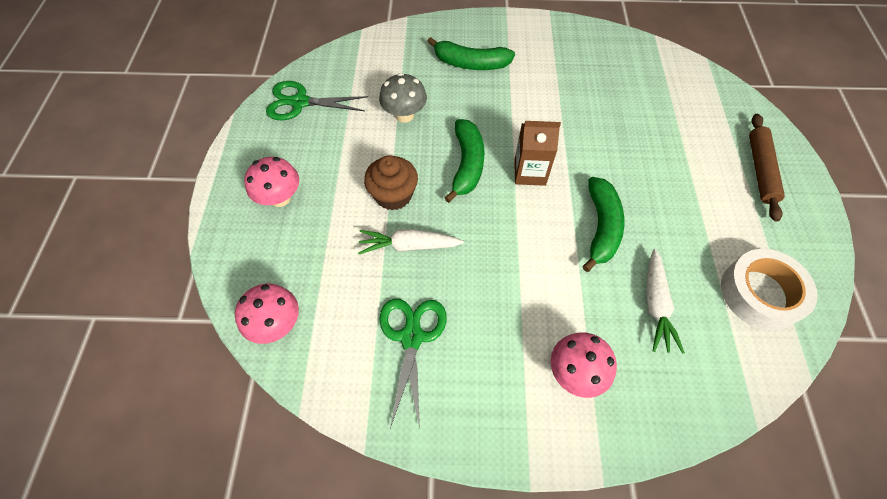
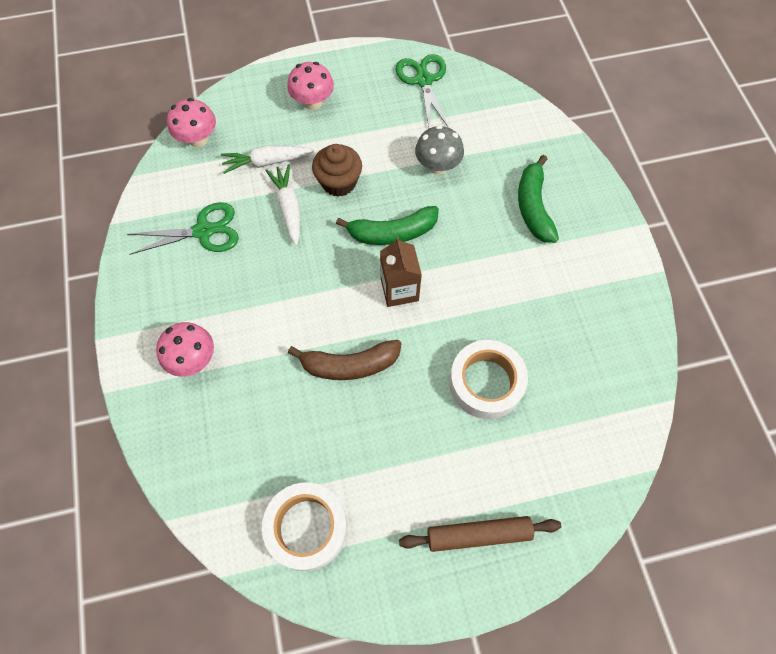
camera: 75 degrees right, 5 degrees up
(601, 227) = (350, 365): green banana -> brown banana
(630, 134) = (486, 383): none -> white tape
(655, 305) = (272, 423): white carrot -> white carrot (267, 162)

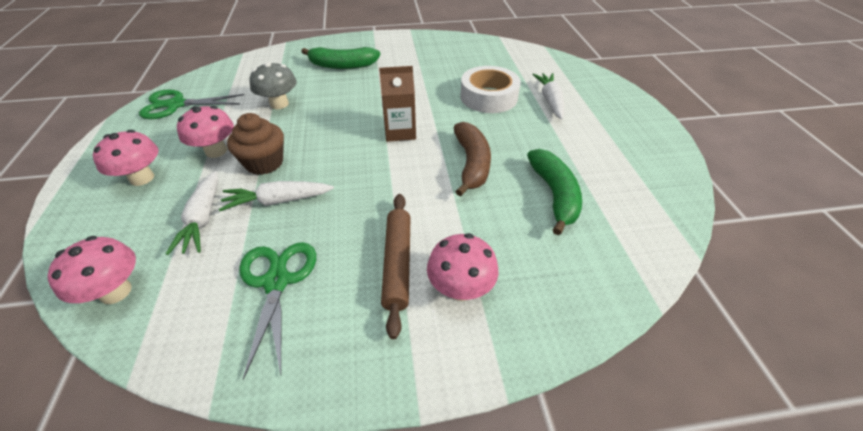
camera: 85 degrees left, 20 degrees down
(307, 527) = (630, 196): white tape -> none
(353, 140) = (216, 151): none -> pink mushroom
(392, 233) = (339, 132): green banana -> green banana (554, 195)
(478, 534) = (605, 109): brown rolling pin -> brown rolling pin (397, 264)
(488, 461) = (550, 101): none -> white carrot

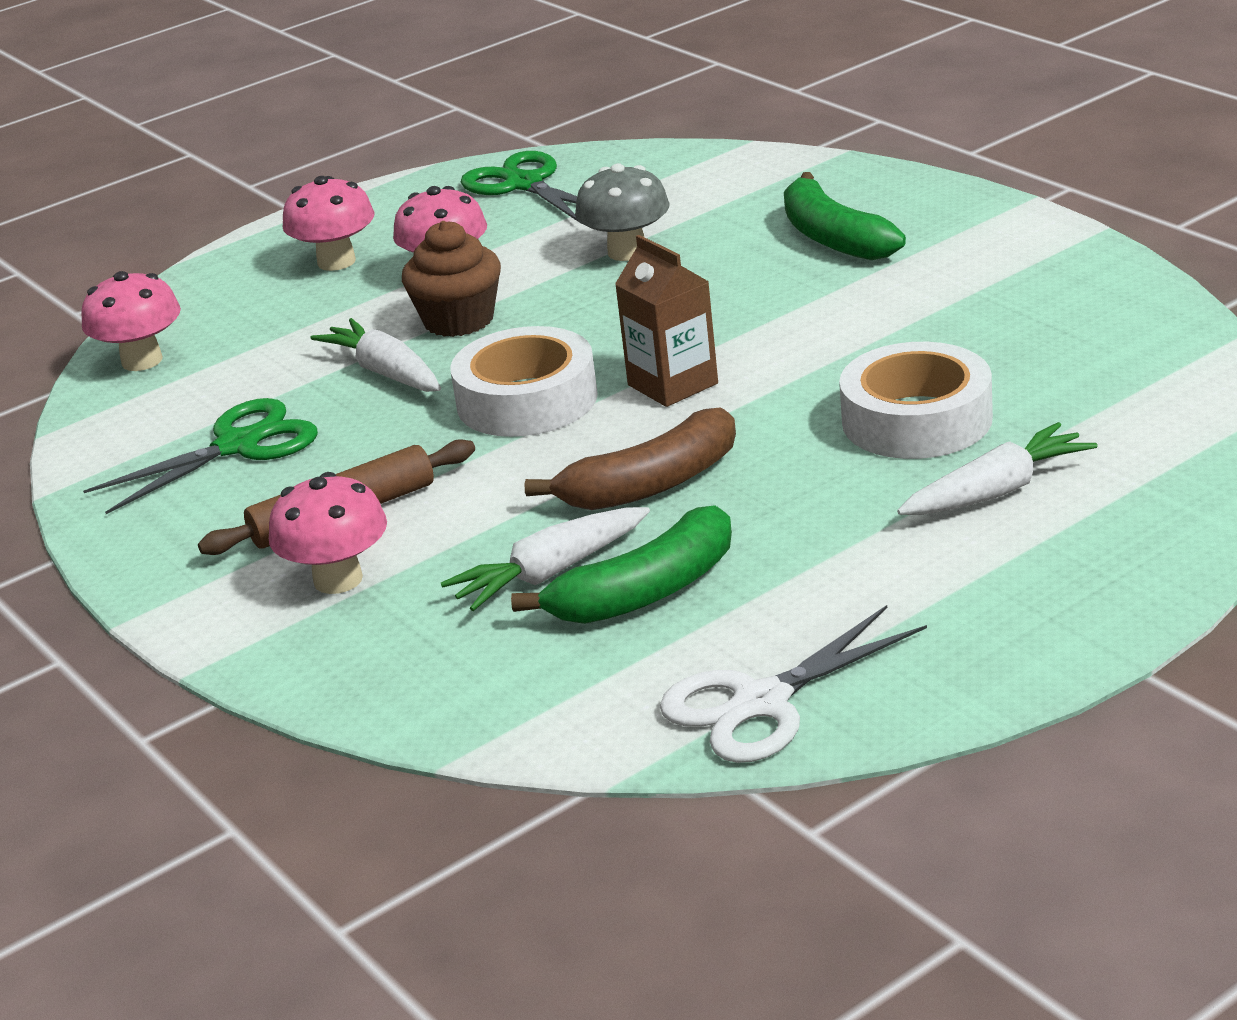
camera: 65 degrees right, 15 degrees down
(203, 218) = (301, 342): white carrot -> white carrot (550, 573)
(363, 170) = (527, 400): none -> white tape
(657, 196) = (761, 703): none -> white scissors

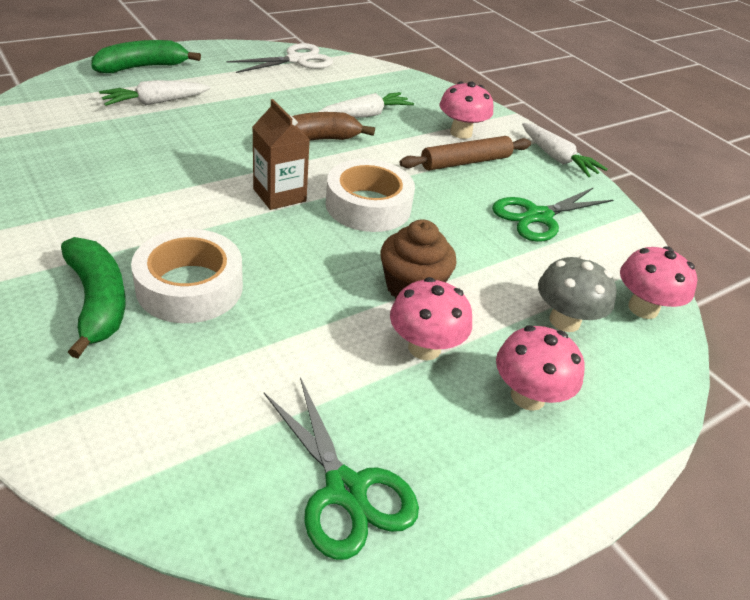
camera: 175 degrees right, 10 degrees up
(386, 372) = (459, 250): white carrot -> white carrot (557, 158)
(627, 252) = (269, 333): grey mushroom -> grey mushroom (564, 321)
(646, 592) = (327, 99): green banana -> green banana (142, 67)
(917, 420) = (162, 142): white tape -> white tape (190, 287)

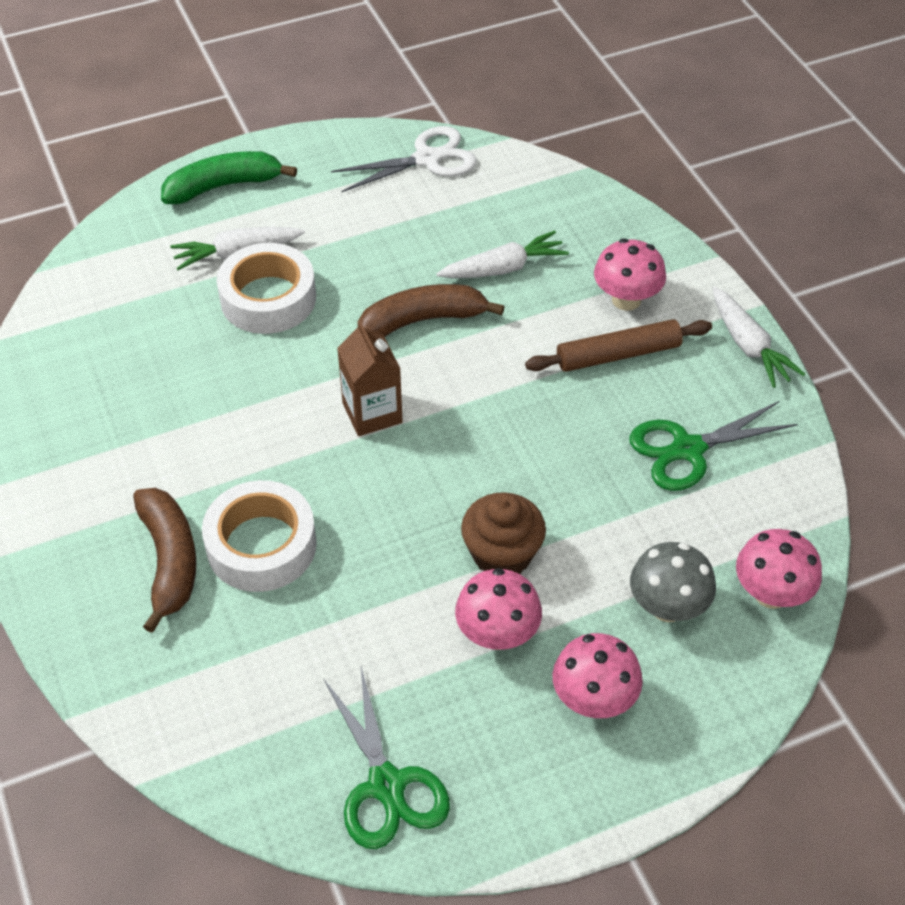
camera: 15 degrees right, 10 degrees up
(98, 301) = (170, 560): green banana -> brown banana
(368, 206) = (475, 430): white tape -> white tape (268, 298)

